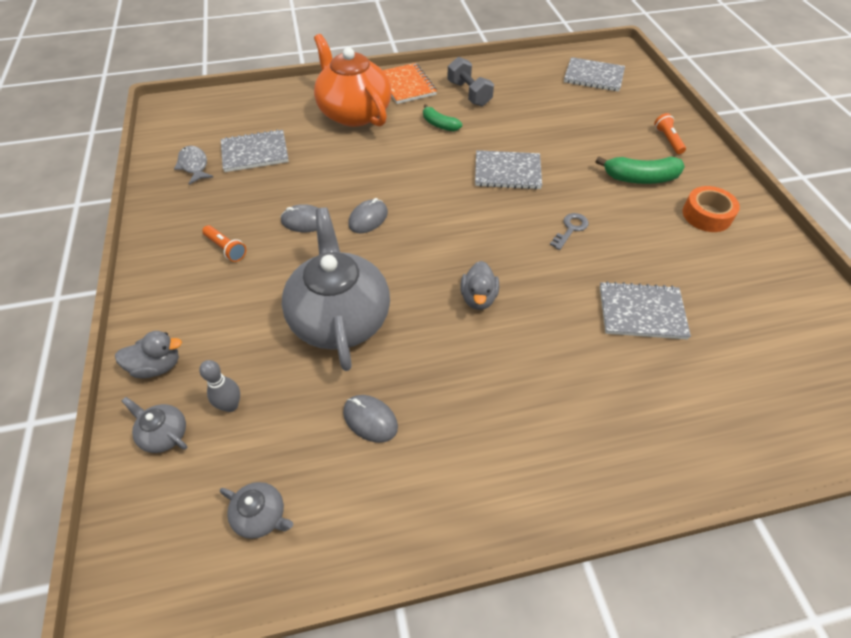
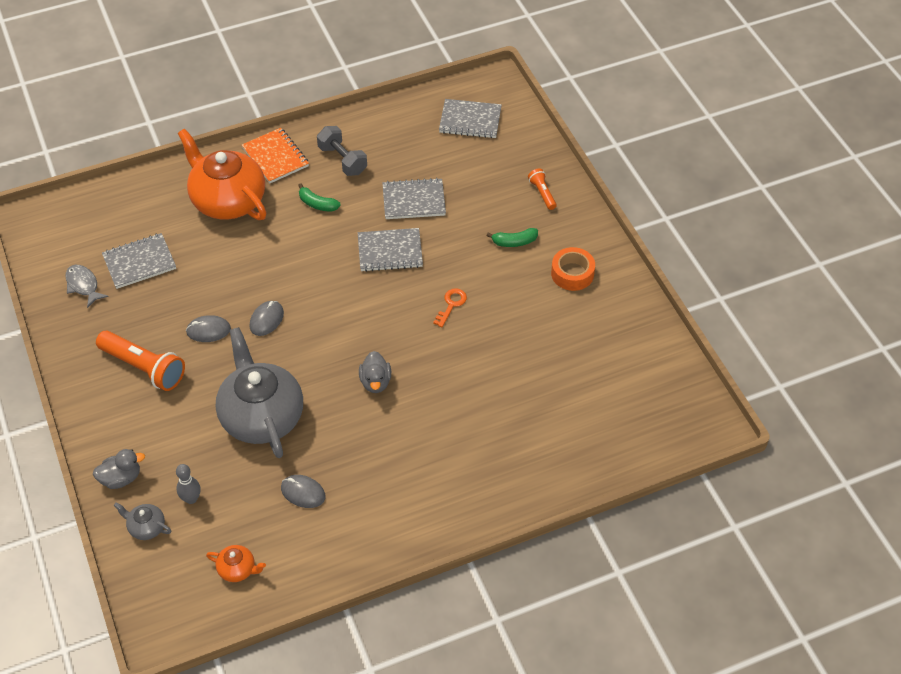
camera: 10 degrees left, 0 degrees up
(226, 248) = (144, 368): orange flashlight -> orange flashlight, size x1.94
(261, 516) = (237, 569): grey teapot -> orange teapot
(570, 229) = (451, 305): grey key -> orange key
(640, 178) = (514, 242): green banana -> green banana, size x0.64
(641, 312) = (511, 375): grey notebook -> grey notebook (414, 201)

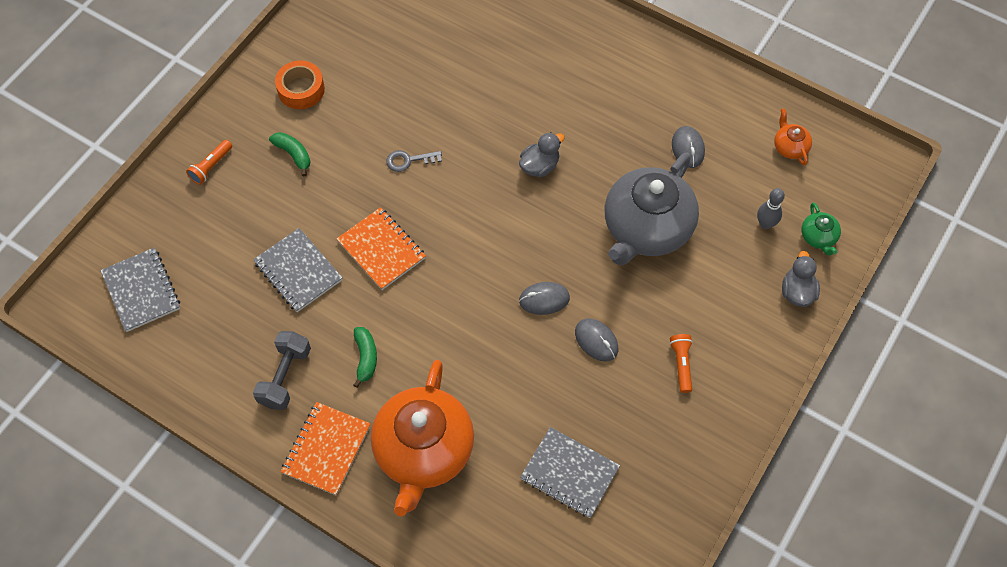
camera: 125 degrees left, 10 degrees up
(83, 285) = (640, 505): grey fish -> none
(121, 478) = (797, 292): grey duck -> grey duck turned 60 degrees clockwise
(144, 368) = (681, 364): orange flashlight -> orange flashlight, size x0.52
(146, 527) = (818, 237): grey teapot -> green teapot
(390, 251) = (381, 250): grey notebook -> orange notebook
(451, 305) = (409, 160): orange key -> grey key

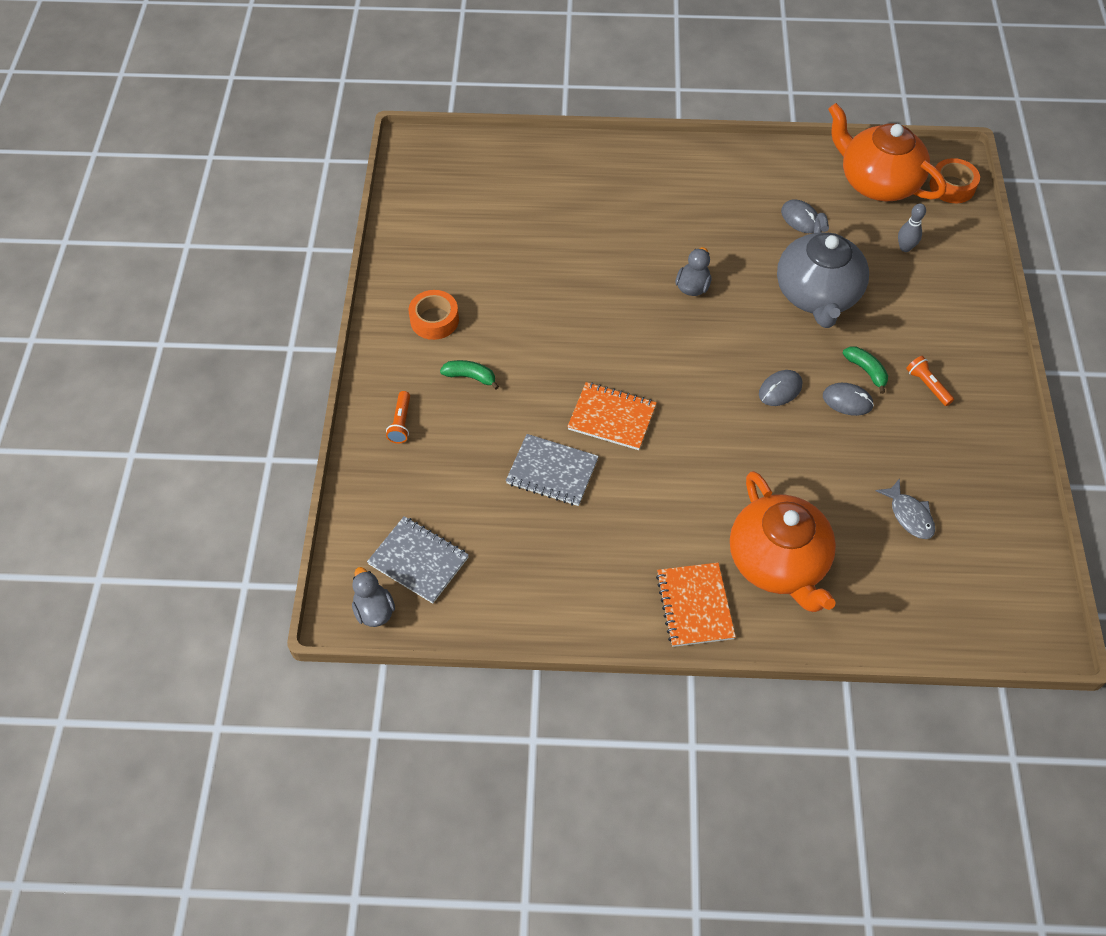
camera: 30 degrees left, 5 degrees down
(285, 377) = (610, 565): grey dumbbell -> none
(365, 358) = (668, 512): green banana -> green banana (866, 371)
(409, 160) = (578, 334): grey key -> none
(569, 473) = (909, 515): grey notebook -> grey fish
(790, 147) = (877, 182): orange teapot -> orange teapot, size x2.41
(797, 292) = (969, 287): grey duck -> grey duck (374, 610)
(818, 237) = (952, 239): green teapot -> none
(860, 186) = (952, 186): none -> orange tape

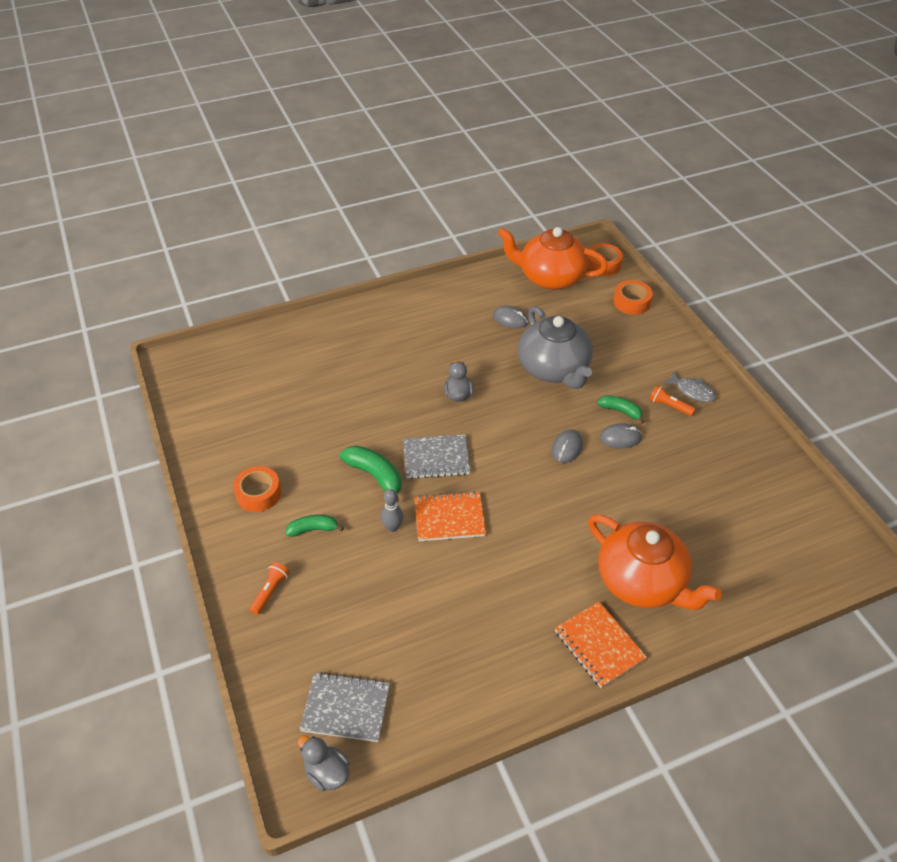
camera: 25 degrees left, 10 degrees down
(401, 423) = (270, 591): orange flashlight -> orange flashlight turned 135 degrees counterclockwise
(552, 471) = (423, 581): grey notebook -> grey notebook (436, 458)
(559, 344) = (375, 476): none -> green banana
(905, 248) = (596, 315): grey bowling pin -> grey bowling pin (392, 527)
(909, 515) = (714, 506): grey fish -> grey fish (692, 391)
(959, 245) = (631, 302): none -> orange tape

